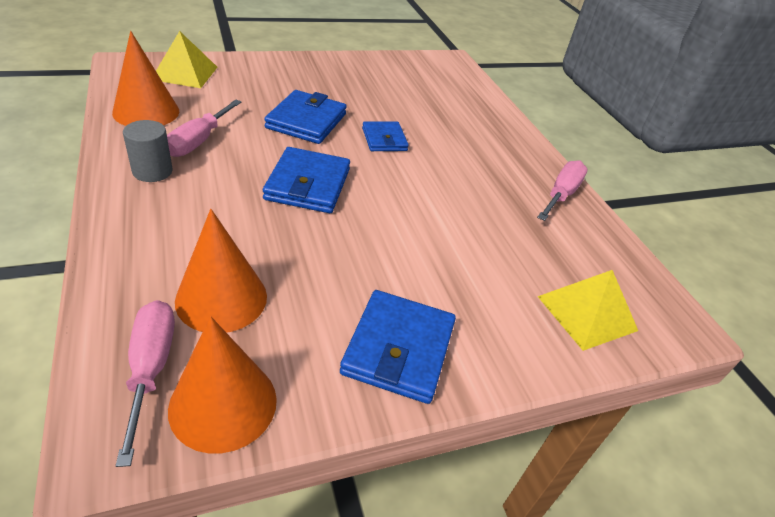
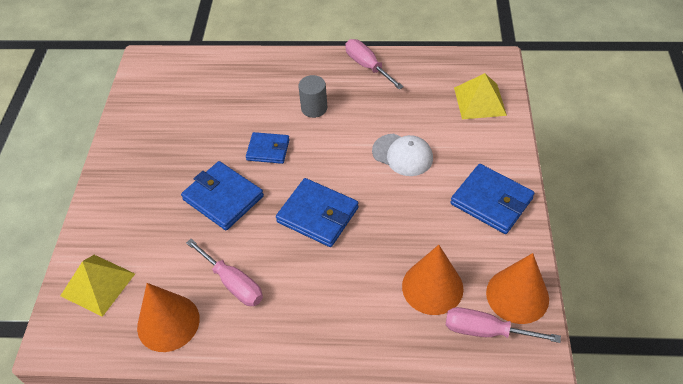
camera: 60 degrees left, 10 degrees up
(152, 171) = (272, 321): grey cylinder -> grey cylinder (314, 108)
(435, 243) = (402, 155): none -> white cap

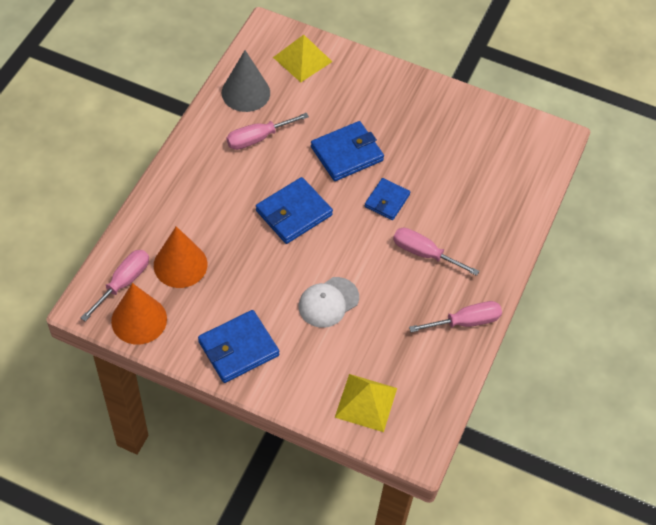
camera: 105 degrees right, 5 degrees up
(168, 322) = (246, 92): orange cone -> grey cone
(314, 108) = (424, 253): grey cylinder -> pink screwdriver

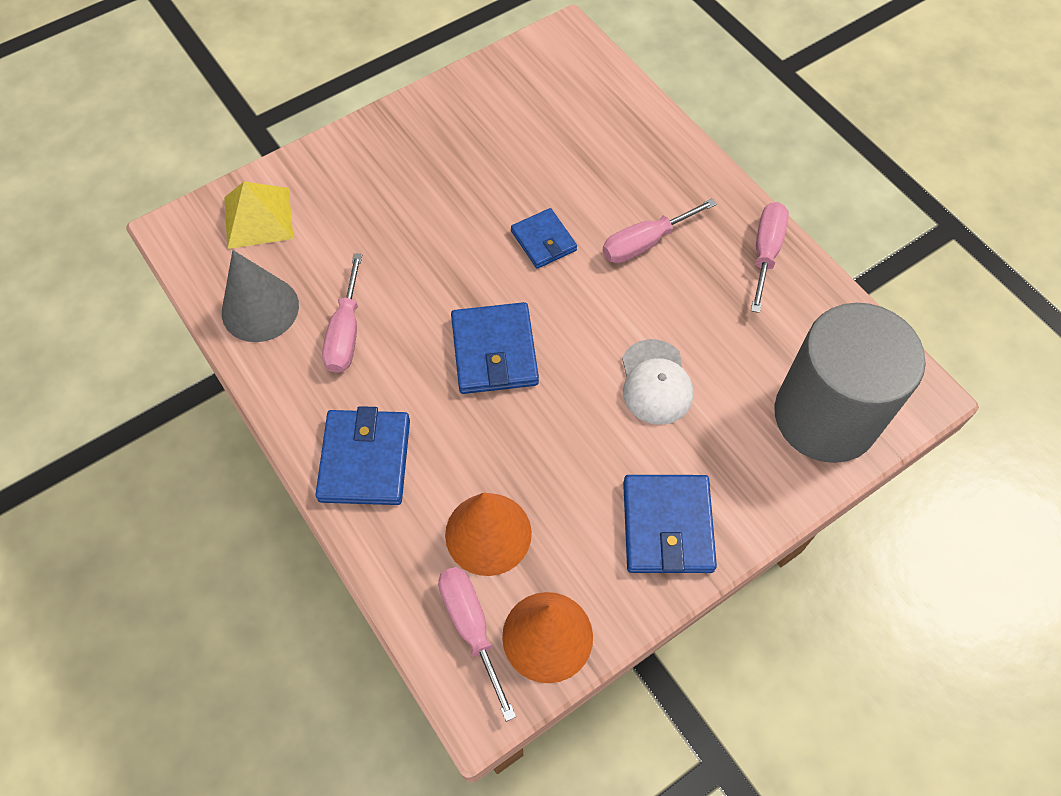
camera: 55 degrees left, 5 degrees up
(347, 154) = (443, 246): blue wallet -> blue wallet (365, 460)
(366, 402) = (825, 416): yellow pyramid -> grey cylinder

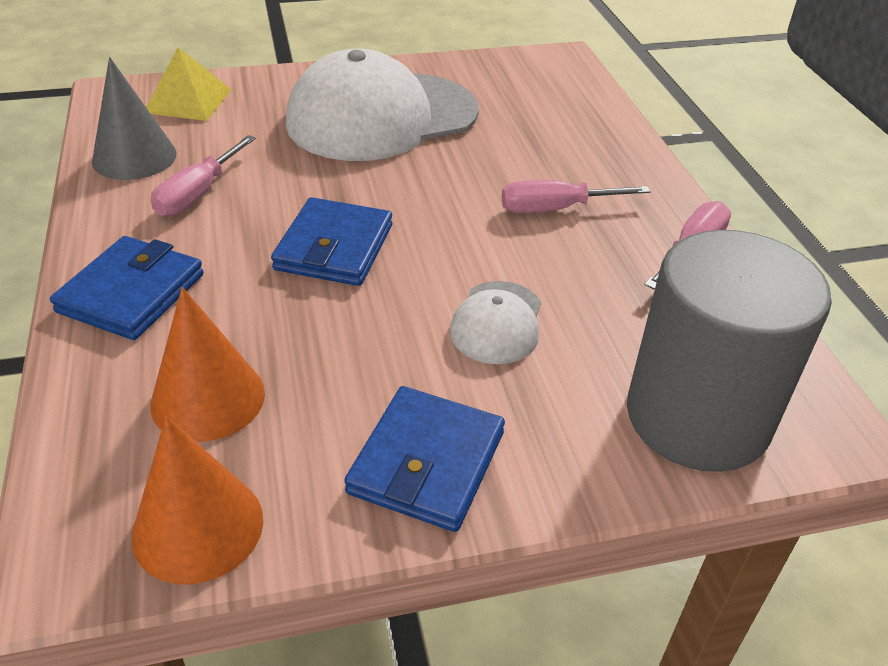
camera: 20 degrees right, 20 degrees down
(447, 178) = (381, 117): none -> white cap
(471, 627) = (116, 483): pink screwdriver -> none
(543, 241) = (446, 181): blue wallet -> none

